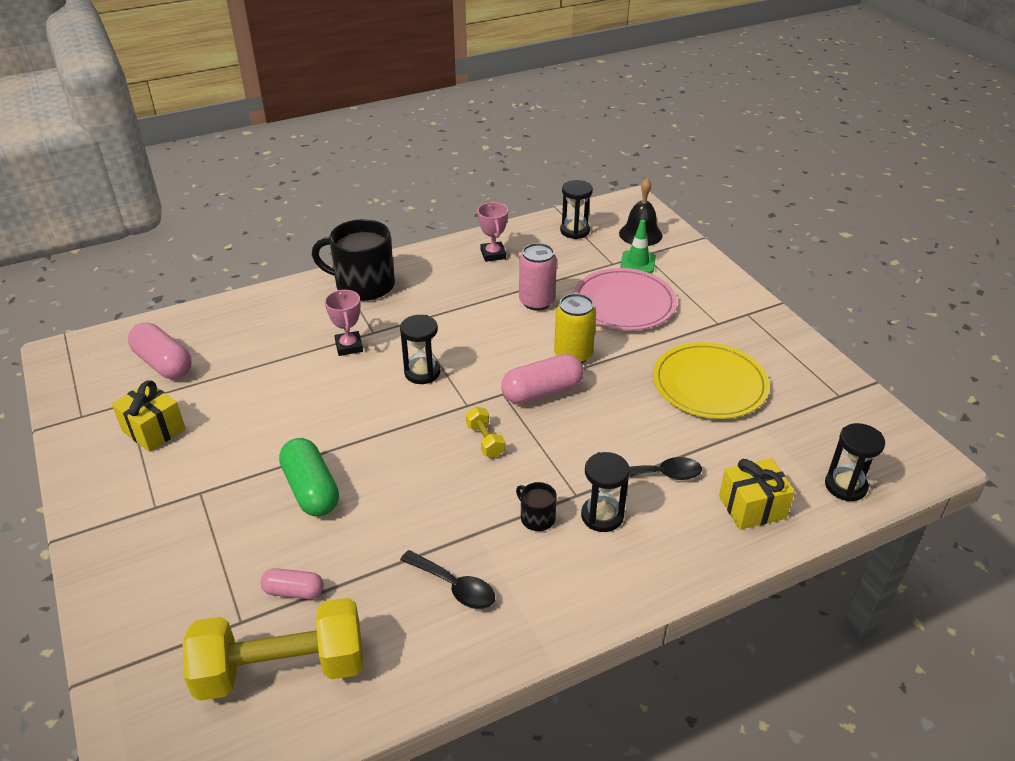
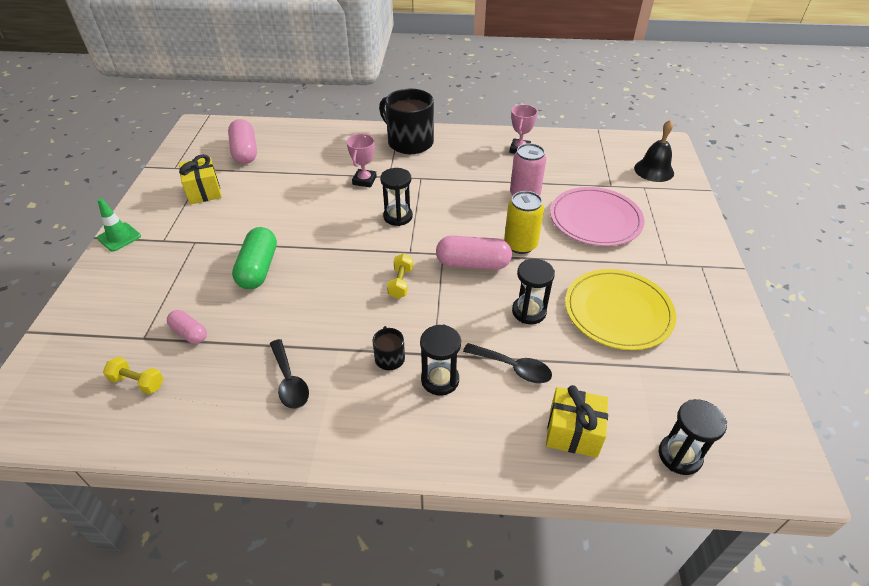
camera: 30 degrees right, 5 degrees up
(281, 668) = (138, 382): yellow dumbbell -> yellow dumbbell, size x0.43
(574, 231) = (599, 151): black hourglass -> black hourglass (529, 311)
(638, 262) = (633, 191): green traffic cone -> green traffic cone (119, 237)

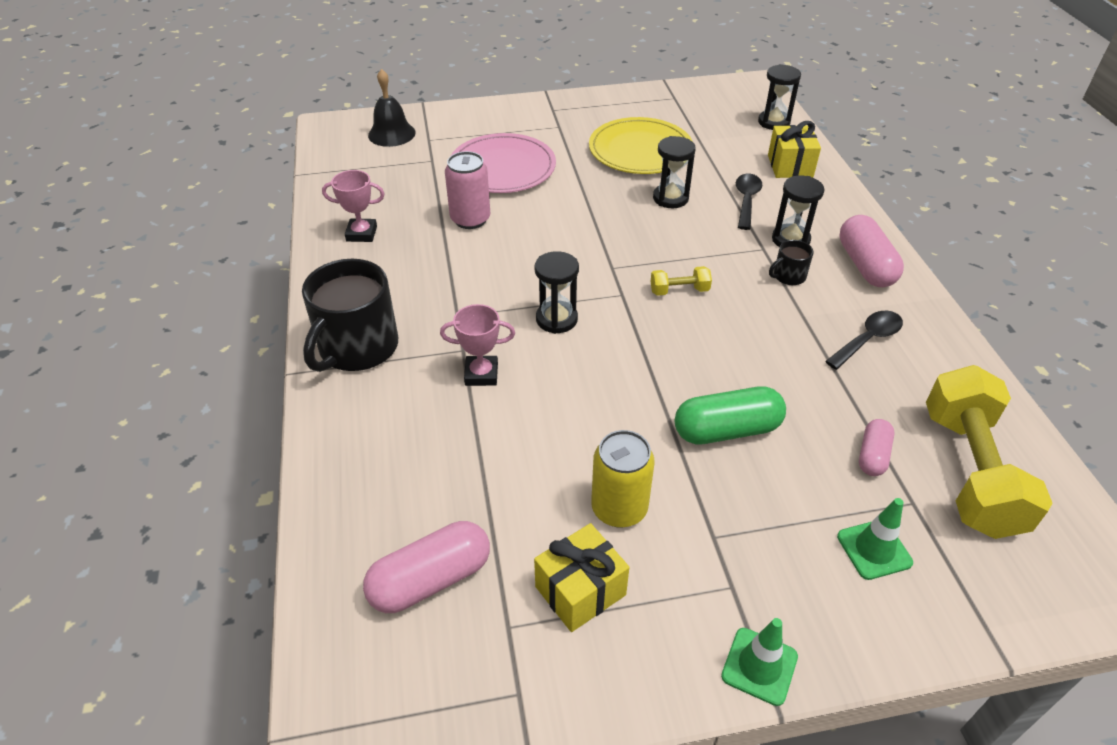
camera: 105 degrees left, 0 degrees up
(133, 304) = (874, 549): none -> green traffic cone
(138, 382) = (969, 472): yellow dumbbell -> yellow dumbbell, size x2.35
(473, 264) = (618, 242): pink capsule -> pink capsule (865, 265)
(520, 245) = (569, 213): yellow can -> yellow can (619, 508)

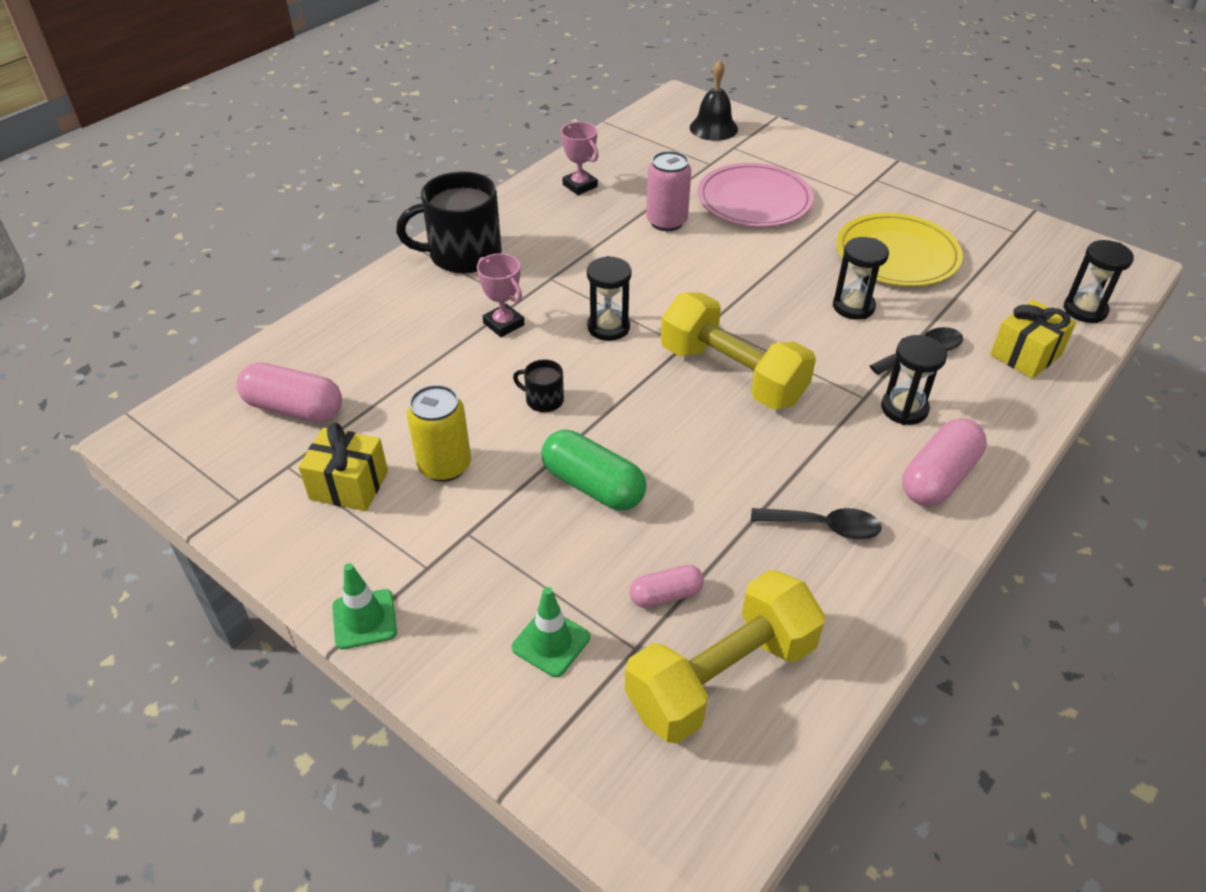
camera: 50 degrees right, 0 degrees up
(679, 290) = (732, 375): yellow dumbbell -> yellow dumbbell, size x2.35
(788, 276) = (846, 432): black mug -> black mug (543, 400)

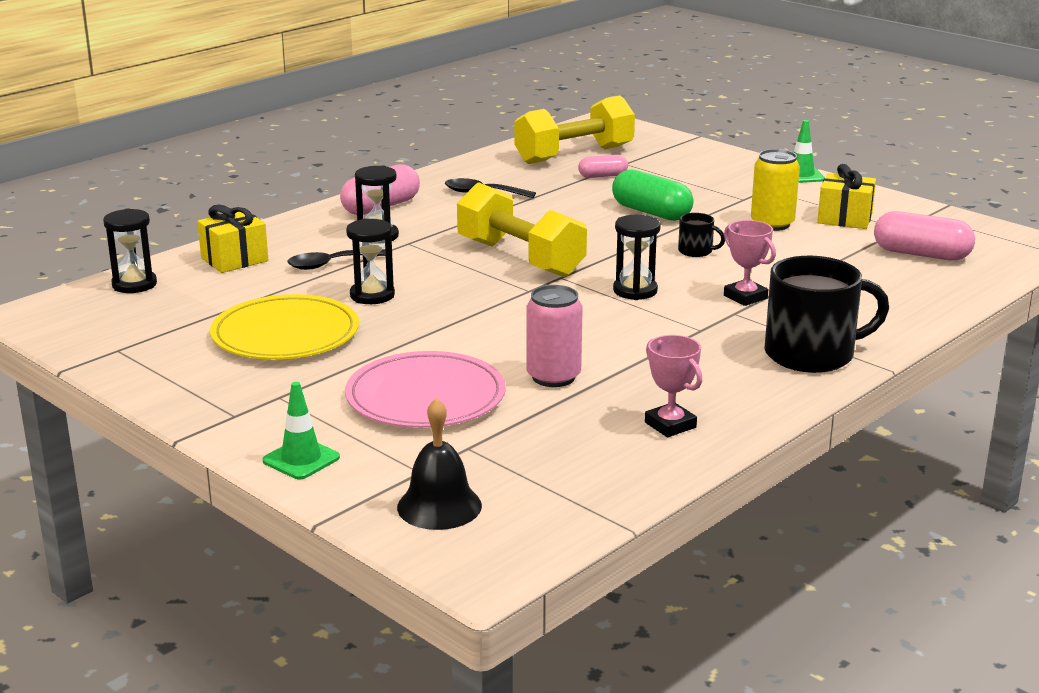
camera: 175 degrees left, 20 degrees down
(551, 642) = (678, 166): green traffic cone -> green traffic cone (301, 459)

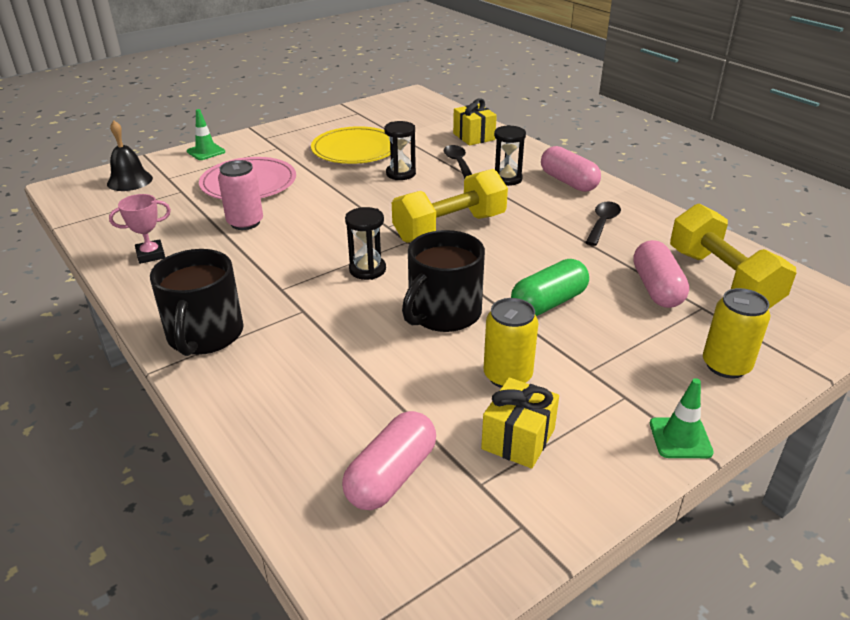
camera: 100 degrees right, 10 degrees up
(134, 284) = (443, 114): black hourglass -> none
(602, 176) = (657, 288): pink capsule -> pink capsule, size x1.70
(696, 251) = (443, 313): black mug -> black mug, size x2.22
(704, 160) = (726, 365): none -> yellow can
(745, 297) = (331, 322): pink trophy -> none

